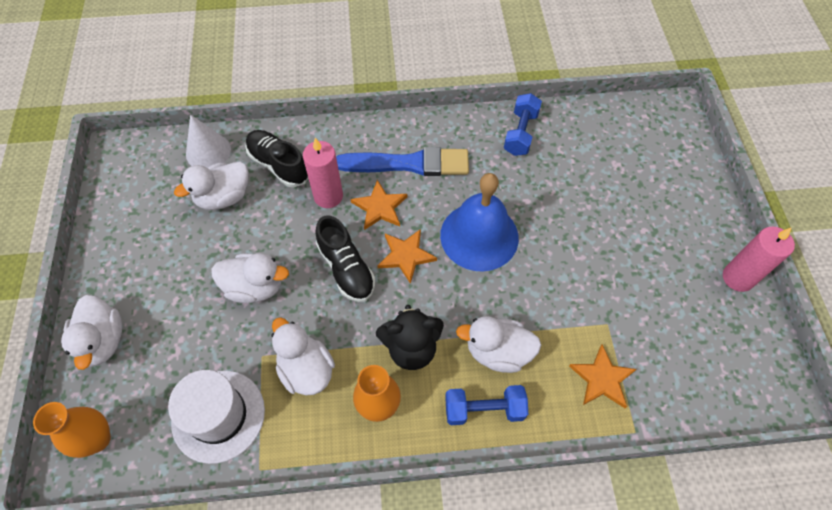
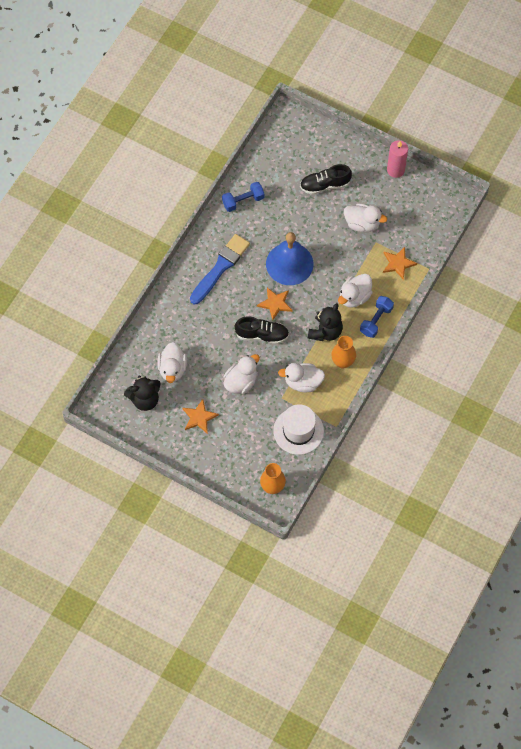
camera: 55 degrees left, 5 degrees up
(103, 341) = (220, 464): white duck -> white duck (362, 224)
(159, 193) = (145, 399): none -> black teddy bear
(208, 151) = (133, 361): white cone -> none
(278, 165) = (171, 331): black shoe -> black shoe (325, 185)
(328, 196) = (211, 318): pink candle -> none
(380, 207) = (237, 298): orange star -> orange star (199, 417)
(520, 133) = (243, 201): blue dumbbell -> blue dumbbell turned 75 degrees counterclockwise

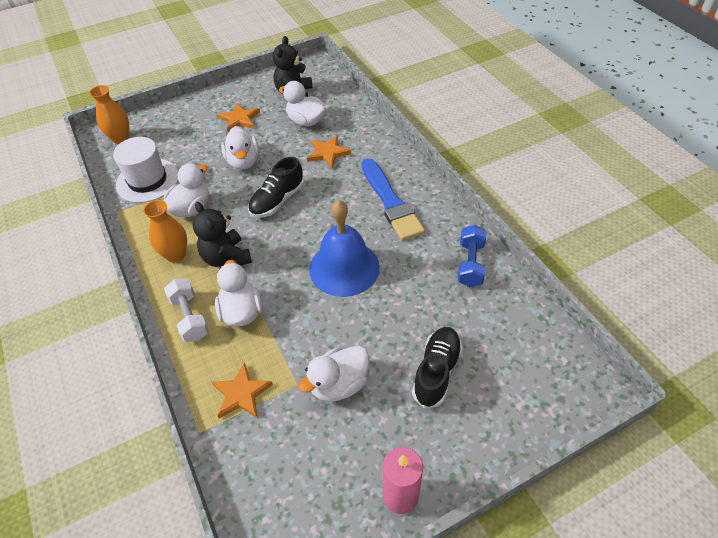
camera: 125 degrees right, 15 degrees down
(275, 304) = (304, 229): orange star -> orange star (327, 153)
(376, 320) = (190, 317): blue dumbbell -> white dumbbell

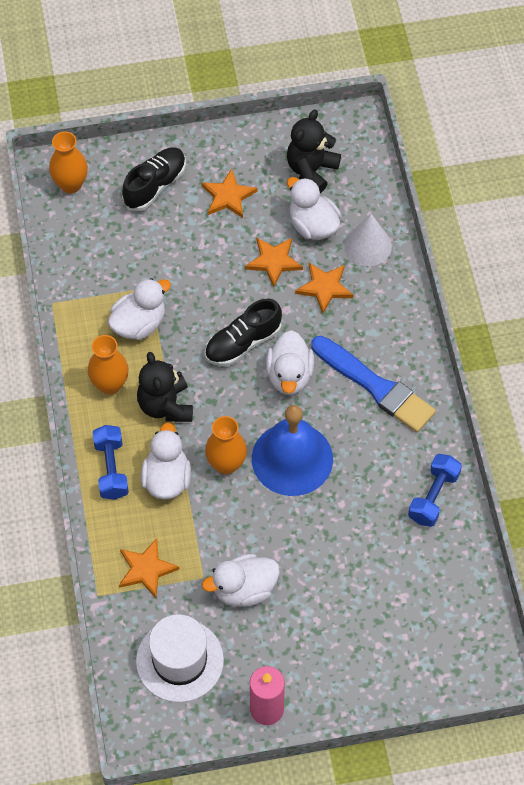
camera: 15 degrees right, 10 degrees up
(147, 180) = (94, 265): white hat -> white hat (179, 660)
(190, 317) = (111, 469): white dumbbell -> blue dumbbell
(243, 161) = (216, 270): white duck -> white duck (289, 375)
(285, 147) = (274, 261): none -> orange star
(290, 286) = (226, 464): none -> orange vase
(349, 123) = (368, 245): none -> white cone
(391, 202) = (376, 386): blue brush -> blue brush turned 45 degrees counterclockwise
(436, 371) = (346, 606): black shoe -> black shoe (155, 185)

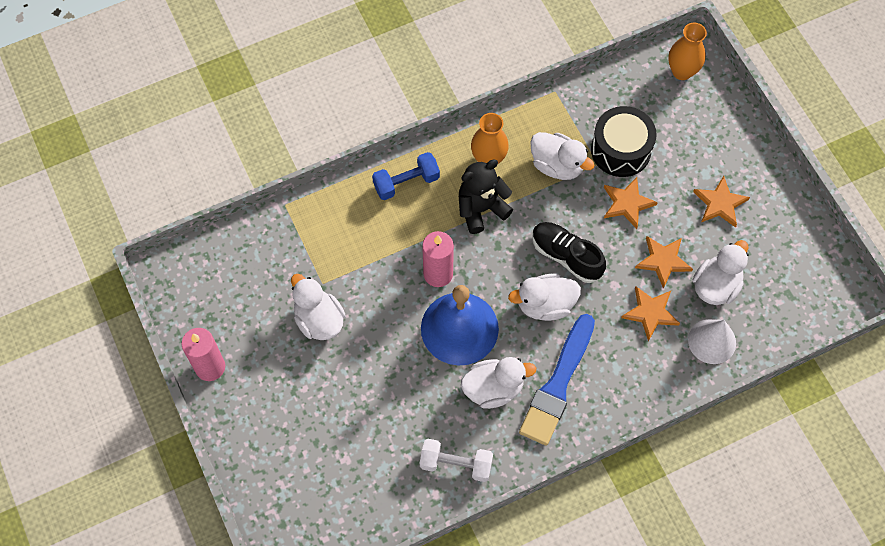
camera: 75 degrees right, 5 degrees up
(141, 263) = (621, 150): none -> black drum
(146, 569) = (318, 236): orange star -> orange star (627, 203)
(155, 185) = (708, 139): black shoe -> none
(167, 479) = (409, 229): white duck -> white duck (493, 389)
(179, 660) = (240, 285): white hat -> none
(226, 464) = (438, 274): orange vase -> pink candle
(311, 170) = (778, 269): black teddy bear -> none
(433, 497) = (456, 464): blue dumbbell -> white dumbbell

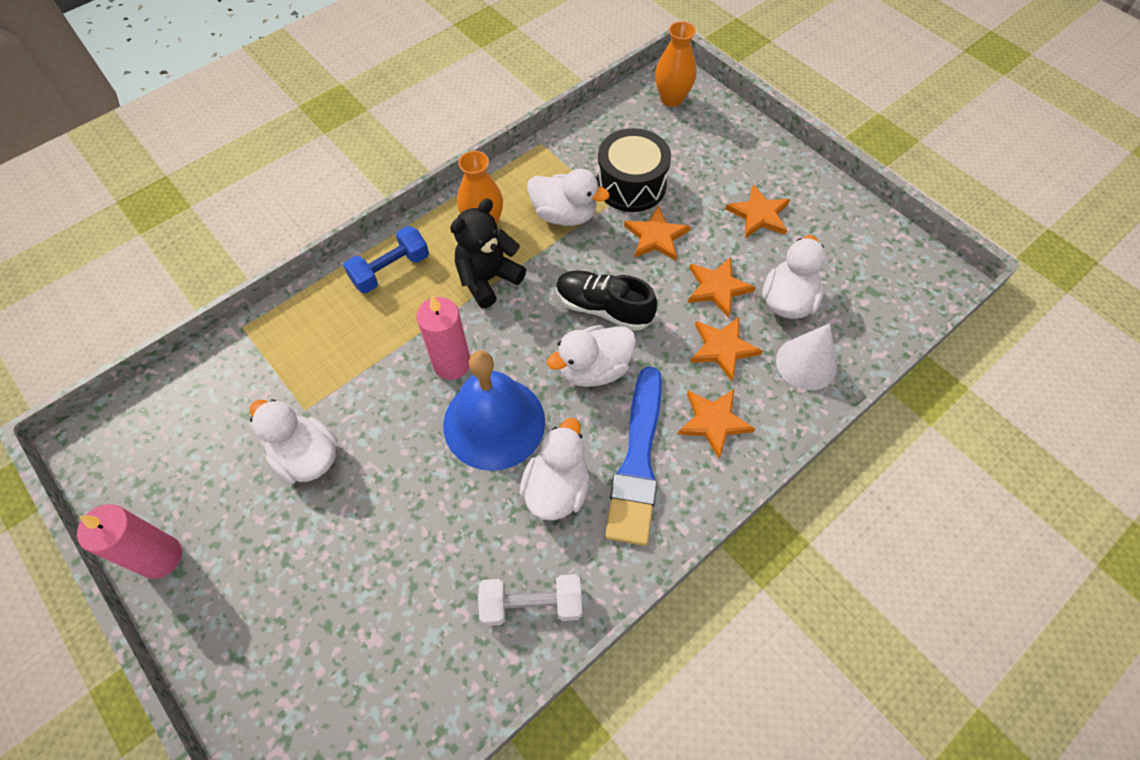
camera: 15 degrees left, 5 degrees down
(493, 389) = (556, 488): white duck -> white duck turned 45 degrees counterclockwise
(624, 369) = (713, 422): none -> orange star

